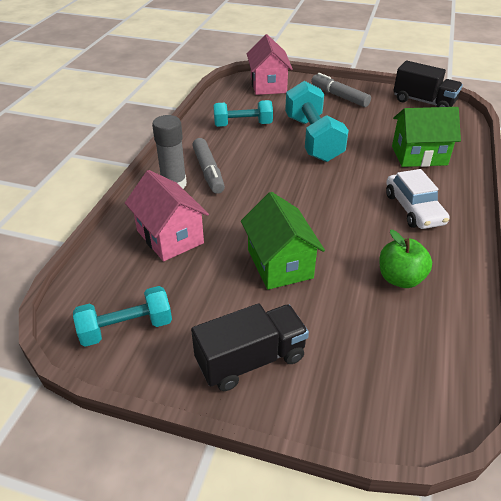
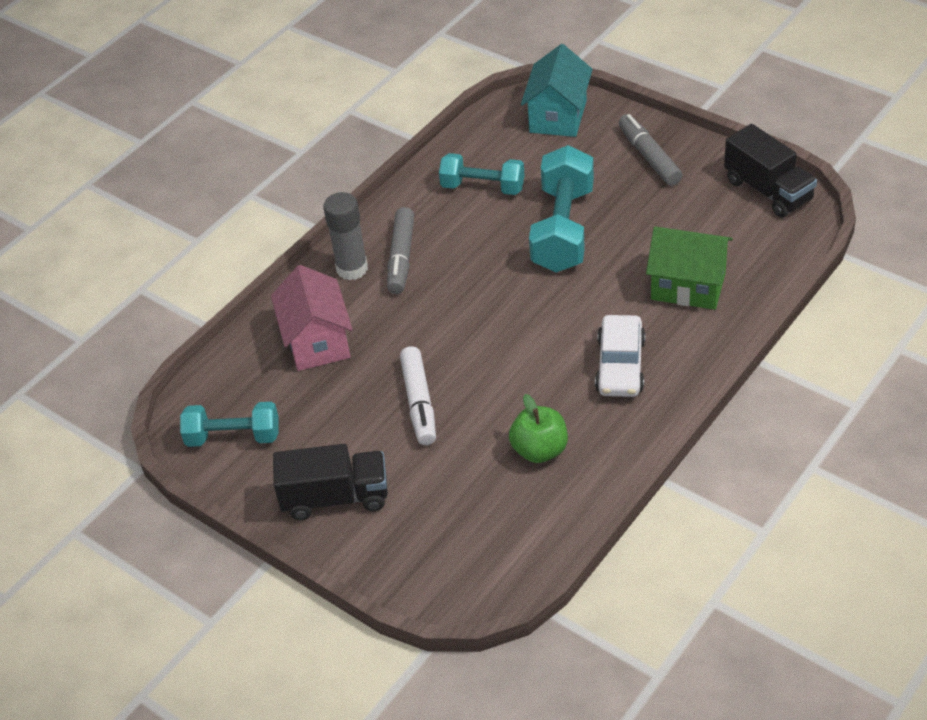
camera: 25 degrees right, 5 degrees up
(268, 85) = (558, 116): pink house -> turquoise house
(280, 264) = (419, 402): green house -> white marker

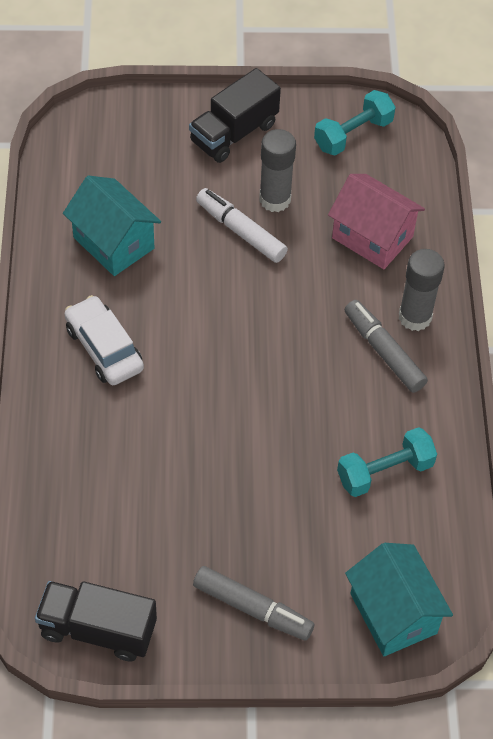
camera: 135 degrees right, 10 degrees up
(363, 414) = (275, 199): none -> grey glue stick
(539, 450) = (114, 243): green apple -> turquoise house
(563, 229) = (265, 464): turquoise dumbbell -> none
(688, 286) = (101, 462): green house -> none

